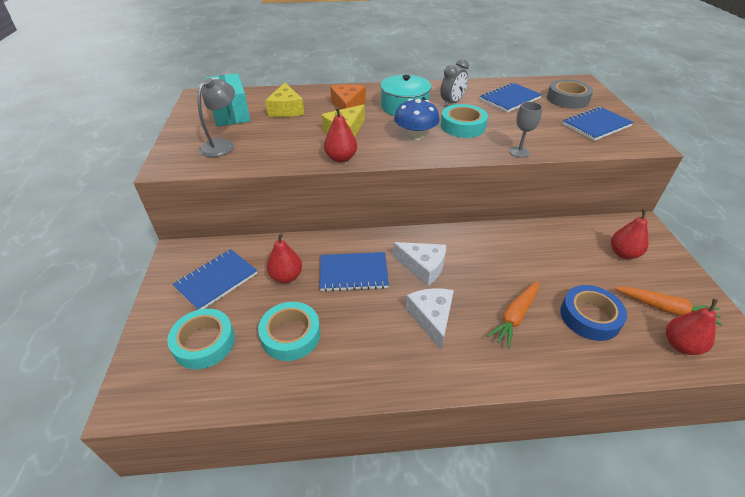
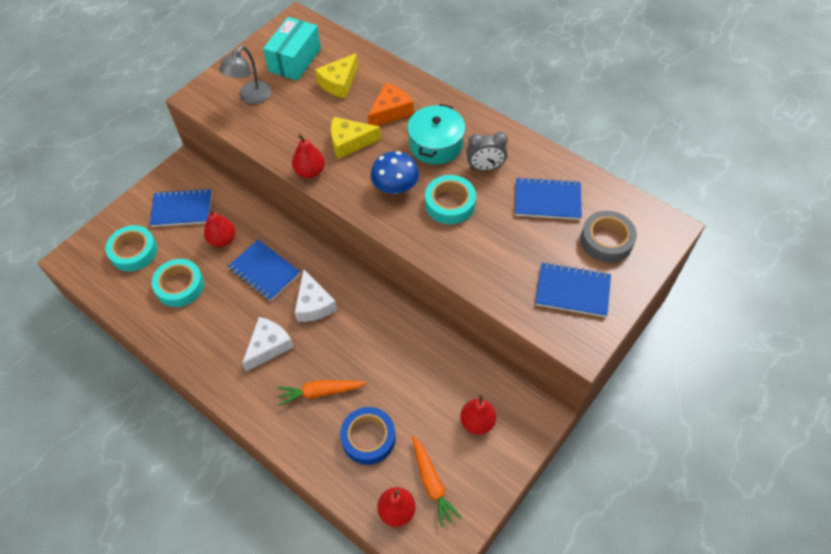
camera: 45 degrees right, 15 degrees up
(222, 145) = (251, 97): grey lamp -> grey lamp turned 135 degrees clockwise
(519, 152) = (450, 266): grey goblet -> none

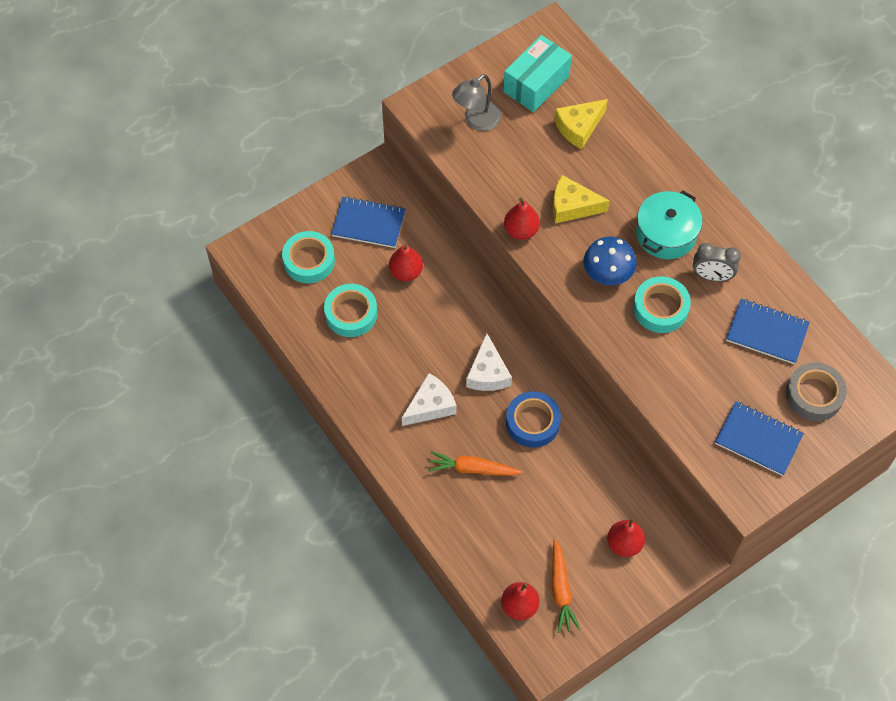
camera: 15 degrees right, 5 degrees up
(264, 271) = (443, 321): blue notebook -> none
(368, 438) = (510, 528): blue tape -> blue tape (532, 422)
(390, 111) = (627, 179): orange cheese -> none

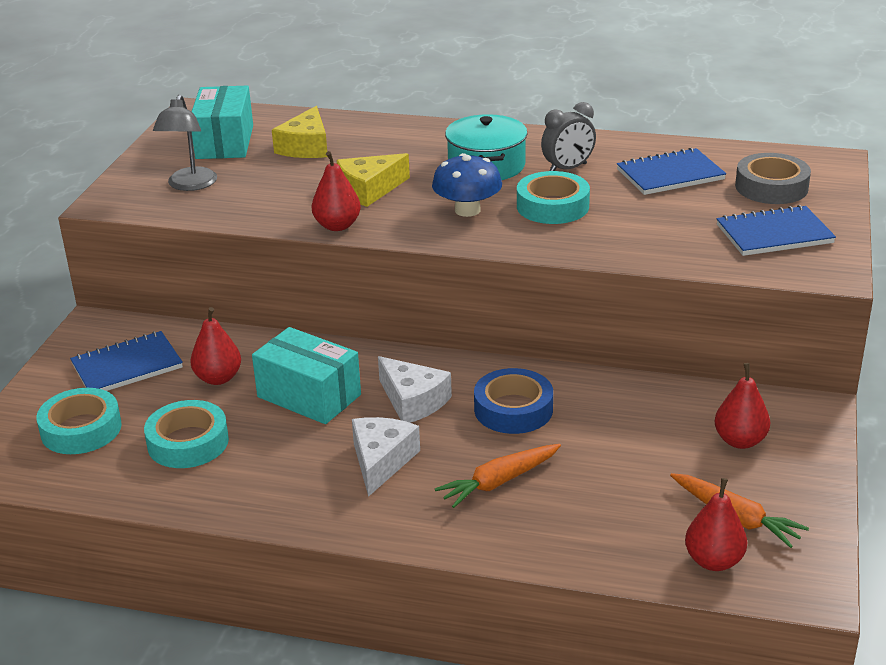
camera: 40 degrees left, 30 degrees down
(439, 325) = (309, 396): none -> turquoise box

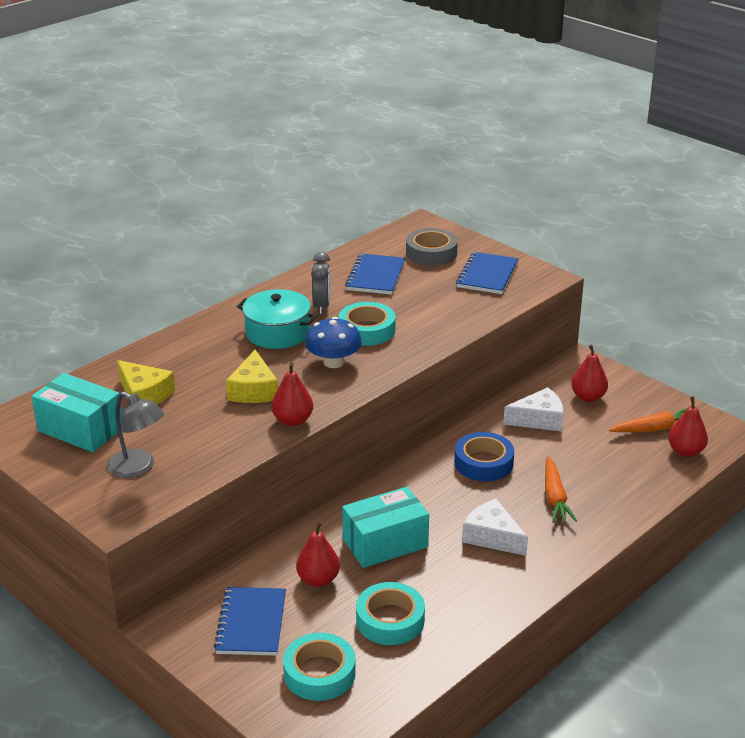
camera: 60 degrees left, 0 degrees up
(413, 401) = (436, 499): white cheese -> white cheese (539, 419)

